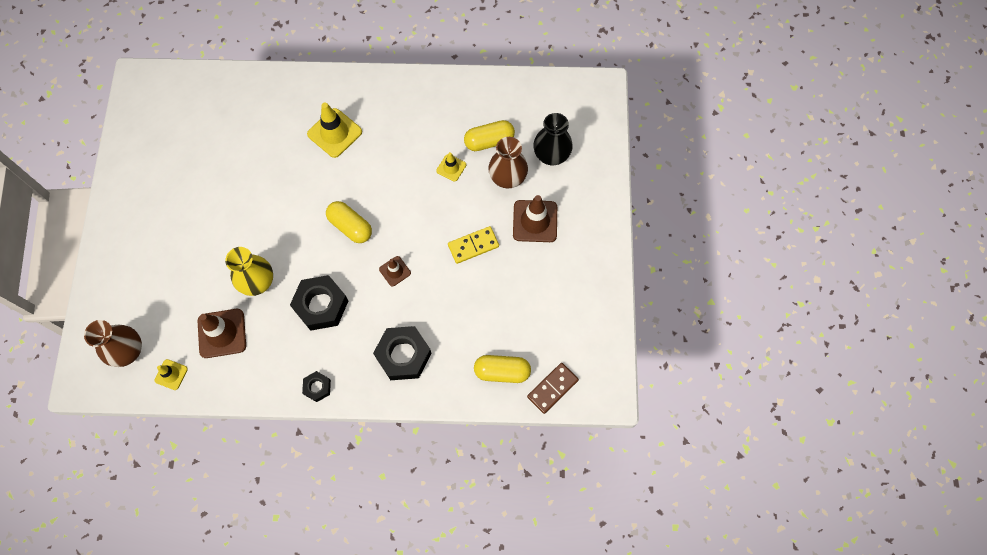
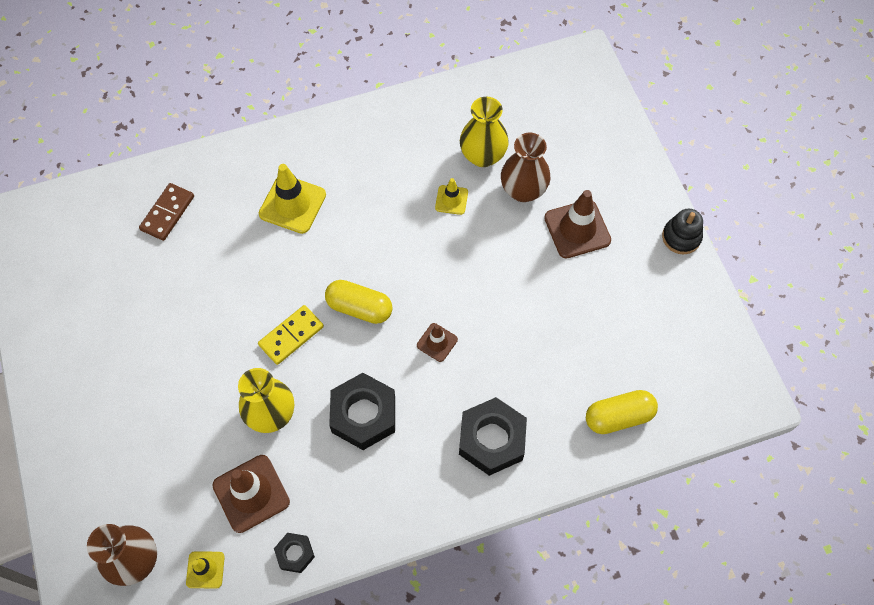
camera: 20 degrees left, 5 degrees down
(317, 387) = (402, 517): black nut -> black nut (295, 554)
(473, 245) = (518, 281): yellow domino -> yellow domino (291, 336)
(489, 141) = (482, 156): yellow capsule -> yellow vase
(551, 155) = (562, 149): black vase -> none
(552, 388) = (686, 415): brown domino -> brown domino (167, 213)
(611, 254) = (681, 237): none -> black stacking toy

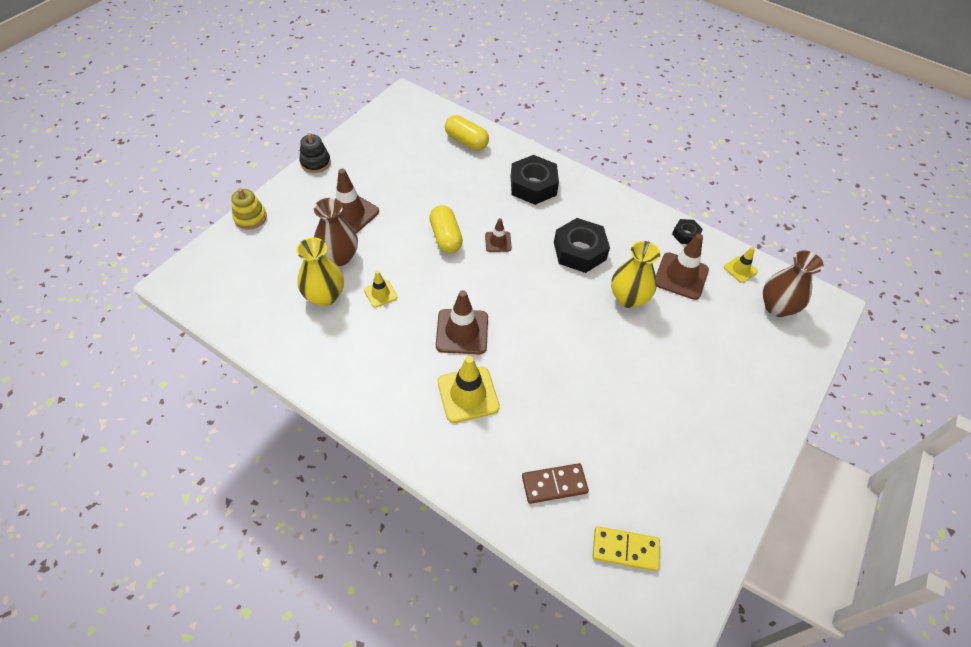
camera: 130 degrees left, 10 degrees down
(291, 336) = (569, 322): yellow domino -> yellow domino (625, 549)
(356, 239) = (462, 332): none -> brown traffic cone
(359, 308) = (513, 296): yellow capsule -> yellow capsule (446, 237)
(631, 143) = (250, 218): none -> yellow stacking toy

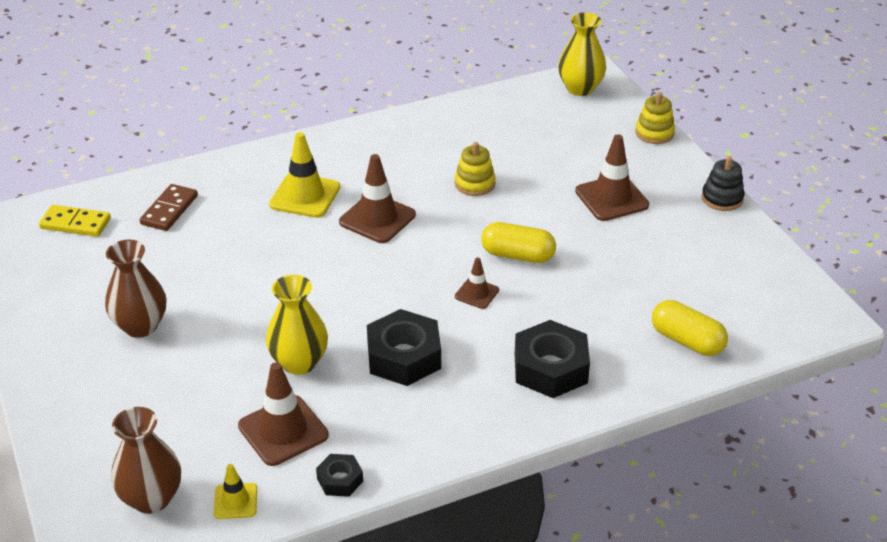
camera: 125 degrees right, 15 degrees down
(324, 296) = (502, 150): yellow vase -> yellow vase (580, 88)
(339, 257) = (549, 173): brown vase -> brown vase (140, 326)
(380, 293) = (474, 184): yellow traffic cone -> yellow stacking toy
(466, 141) = (687, 341): yellow capsule -> yellow capsule turned 60 degrees clockwise
(625, 549) = (75, 223): yellow domino -> yellow domino turned 60 degrees clockwise

